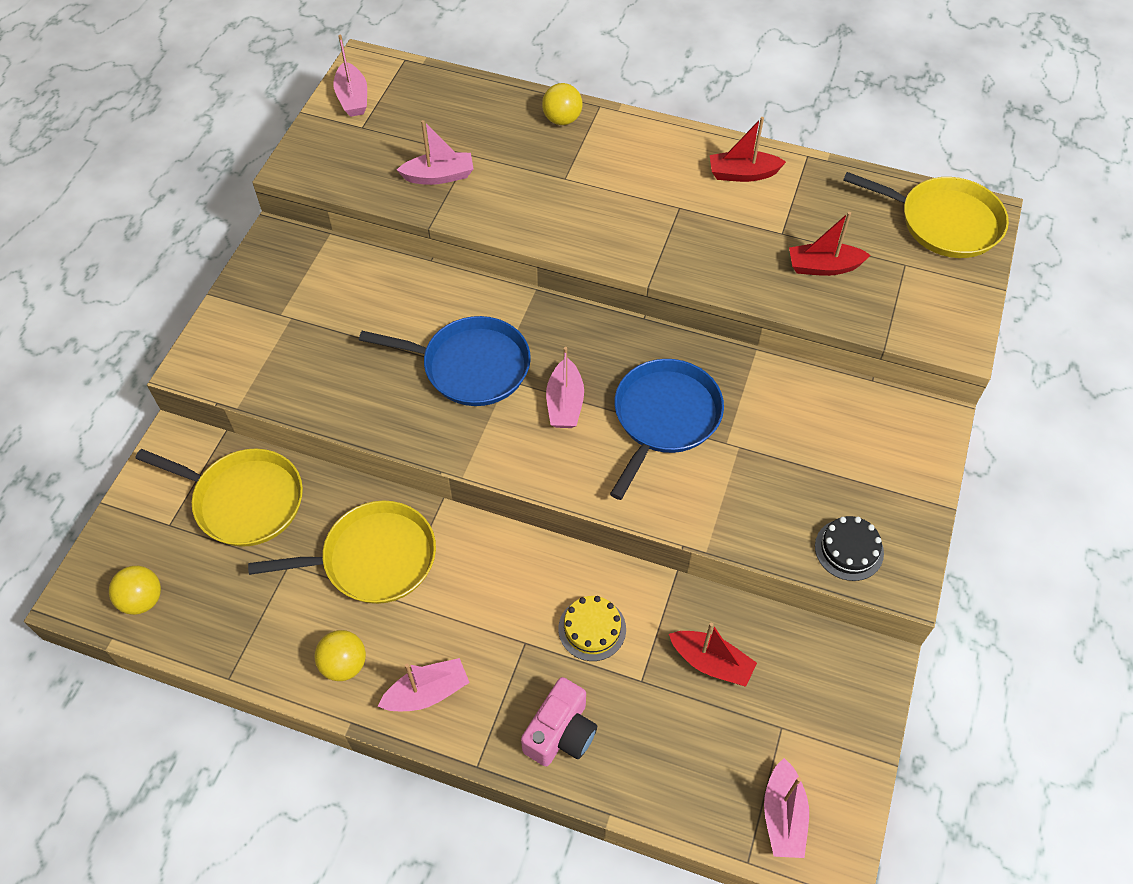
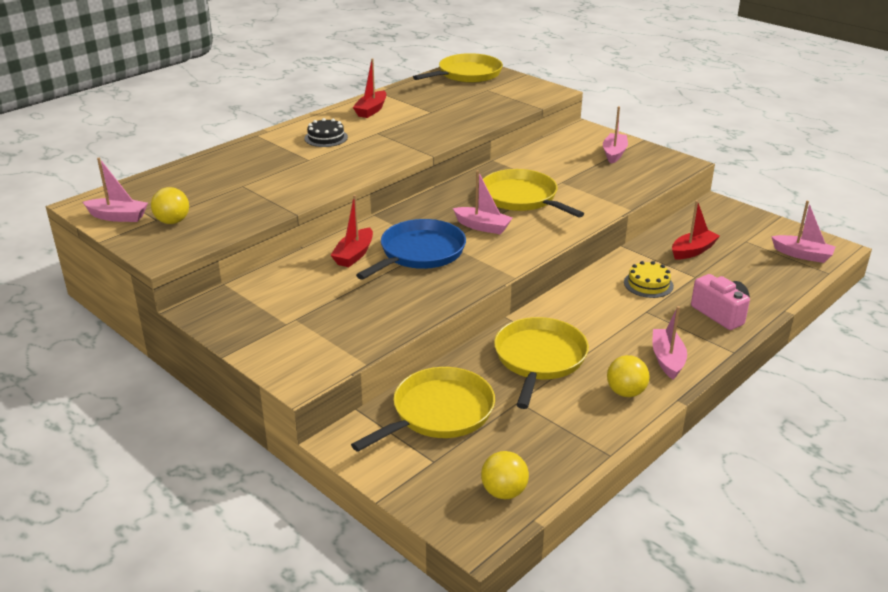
camera: 65 degrees left, 25 degrees down
(439, 176) = (250, 200): pink boat -> pink boat (614, 153)
(562, 119) = (252, 149): yellow ball -> yellow ball (173, 221)
(664, 417) = (521, 198): blue pan -> yellow pan
(823, 267) = (468, 108): red boat -> red boat (354, 255)
(849, 549) = (654, 171): black cake -> black cake (326, 138)

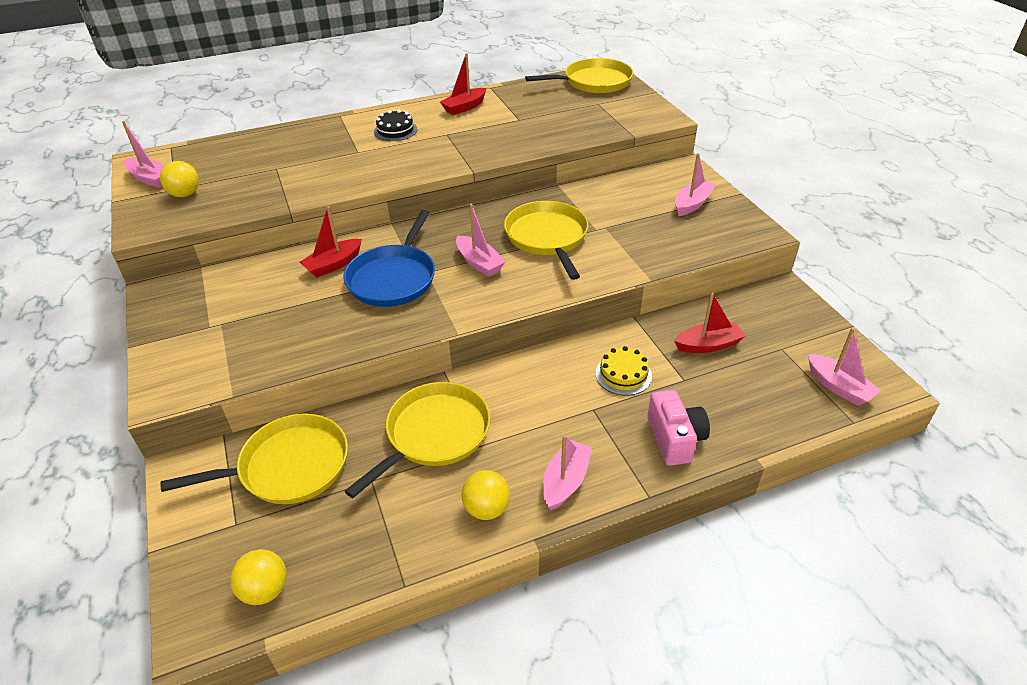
camera: 25 degrees right, 10 degrees up
(419, 253) = (393, 278): blue pan -> blue pan turned 135 degrees clockwise

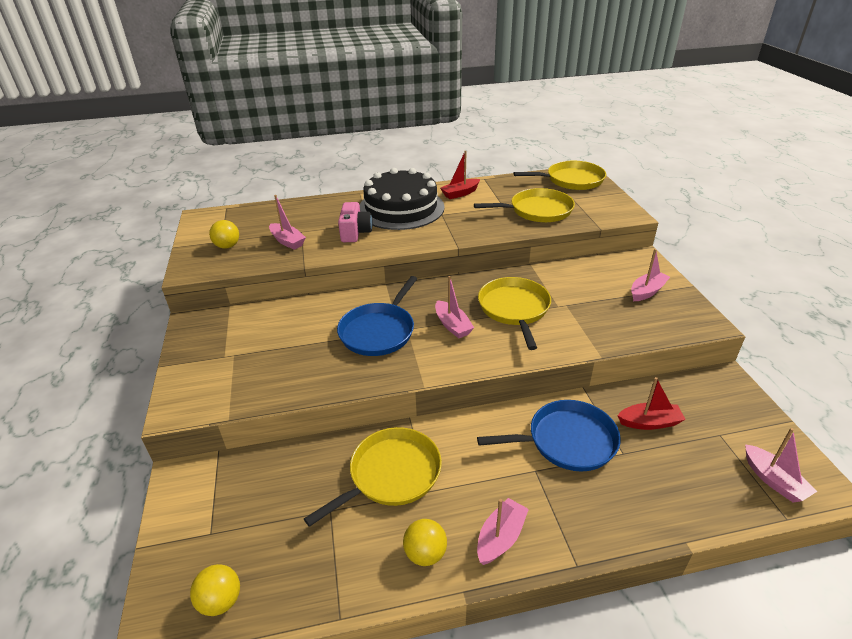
camera: 10 degrees right, 5 degrees down
(150, 179) = (205, 231): pink boat -> pink boat (287, 241)
(288, 466) = (264, 487): yellow pan -> yellow pan (537, 210)
(333, 265) = (333, 314): red boat -> none
(395, 130) = (401, 208): black cake -> black cake, size x2.44
(623, 374) = (567, 441): yellow cake -> blue pan
(675, 439) = (608, 510): pink camera -> pink camera (355, 232)

